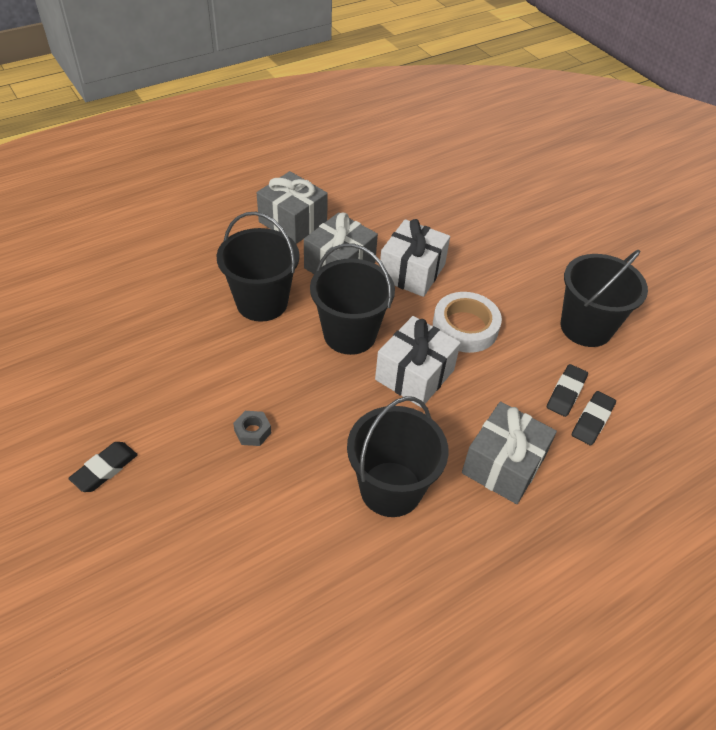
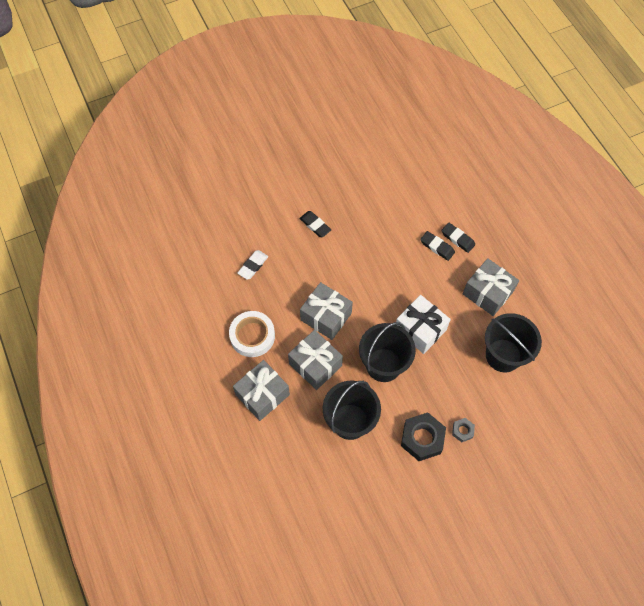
camera: 80 degrees left, 15 degrees up
(105, 469) = (489, 521): black eraser -> black eraser (315, 225)
(239, 381) = (422, 438): none -> black nut
(412, 272) = (326, 316): white gift -> grey gift
(465, 327) = (381, 292): white tape -> white tape (252, 336)
(466, 203) = (253, 266): none -> white eraser
(586, 327) = (385, 221): black bucket -> none

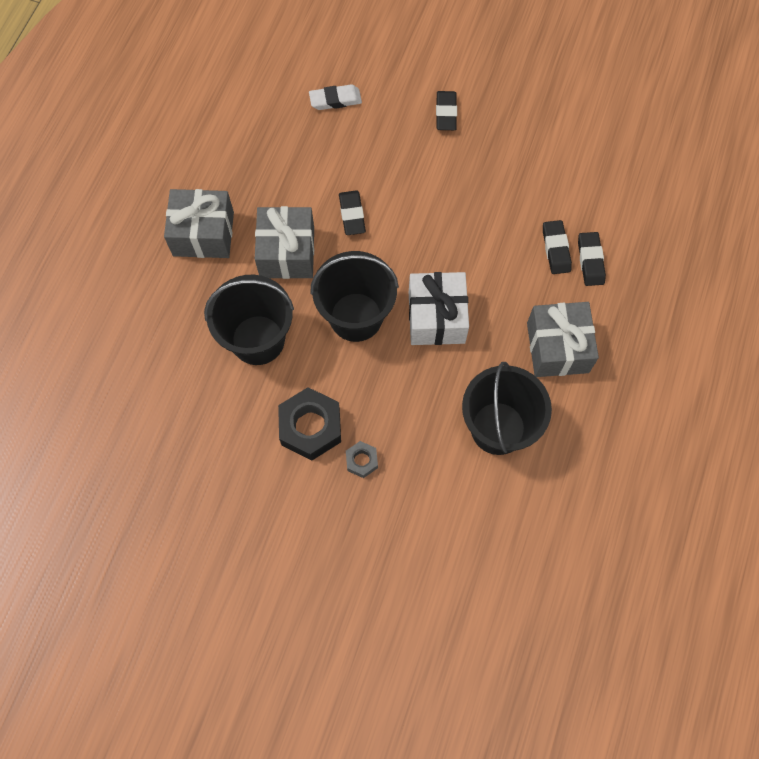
camera: 45 degrees right, 5 degrees up
(252, 336) = (257, 168): white tape -> none
(326, 316) = (352, 215): grey gift -> black eraser

